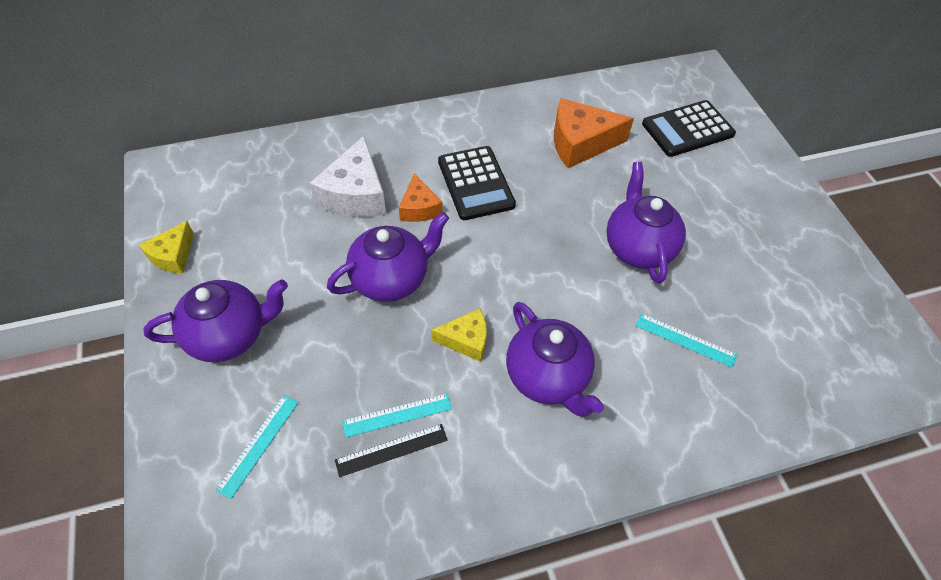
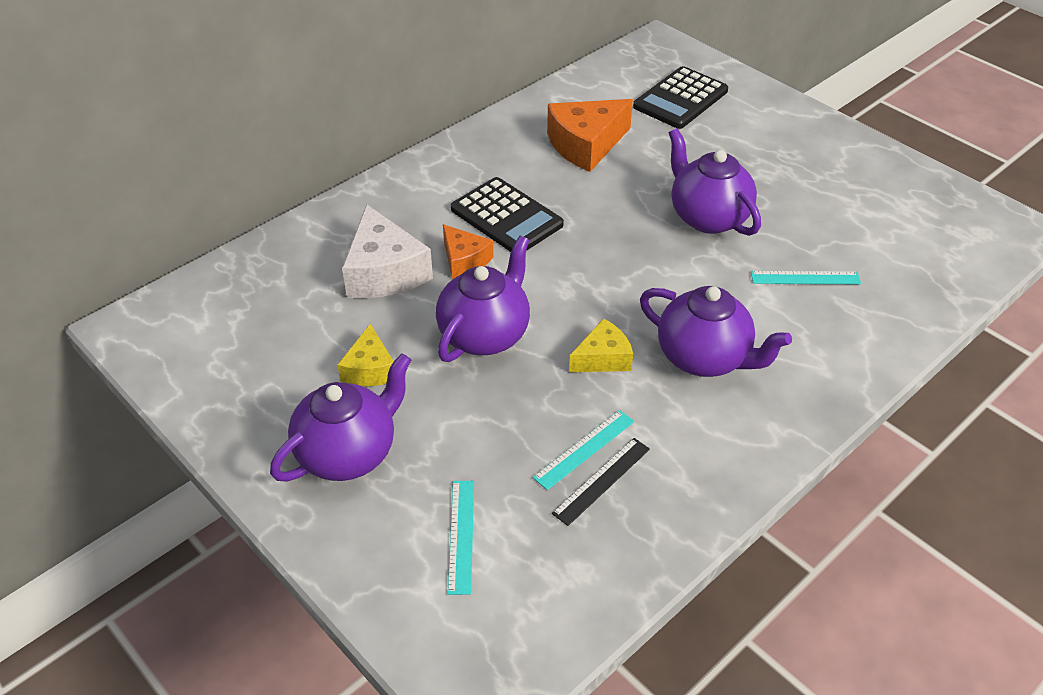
camera: 25 degrees left, 10 degrees down
(173, 255) = (218, 405): yellow cheese -> yellow cheese (370, 369)

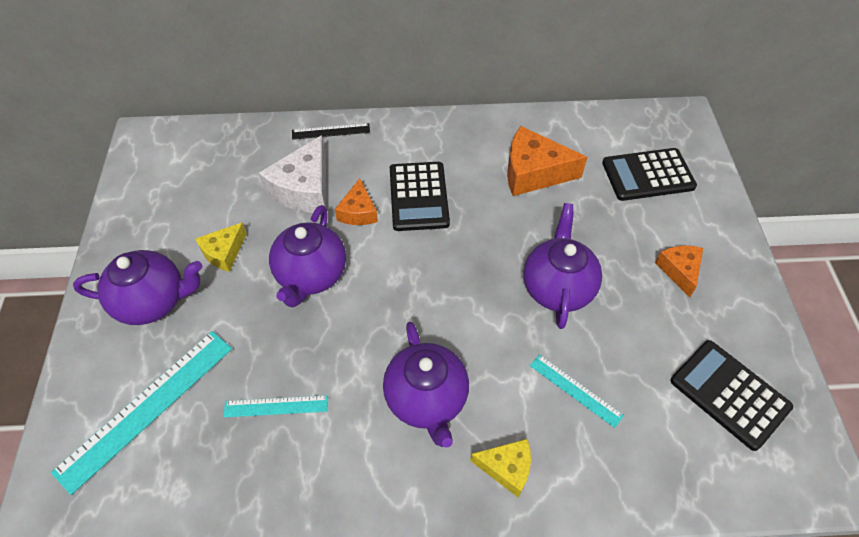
camera: 40 degrees right, 10 degrees up
(461, 535) = (147, 407): turquoise ruler -> turquoise ruler, size x1.90
(485, 334) = (311, 275): purple teapot -> purple teapot turned 120 degrees clockwise
(602, 480) = (260, 438): black ruler -> black ruler (331, 131)
(603, 358) = (361, 347): yellow cheese -> yellow cheese (506, 468)
(782, 153) = (679, 271): none -> orange cheese
(907, 213) = (729, 394): none -> black calculator

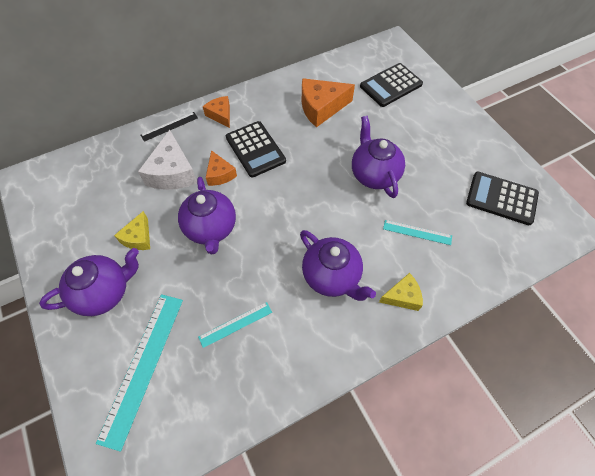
camera: 25 degrees left, 5 degrees up
(679, 271) = (438, 137): orange cheese -> orange cheese (220, 115)

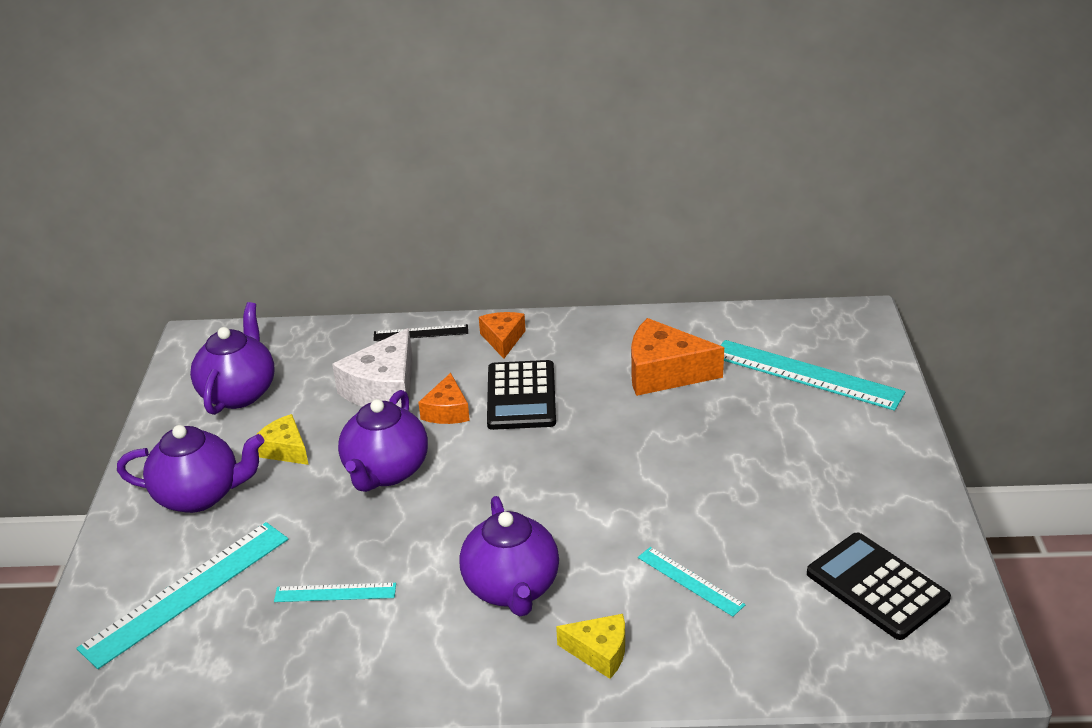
camera: 30 degrees right, 25 degrees down
(138, 237) = (285, 450): yellow cheese -> yellow cheese turned 90 degrees clockwise
(374, 174) = (680, 484): purple teapot -> purple teapot (239, 393)
(391, 85) = (806, 374): black calculator -> turquoise ruler

